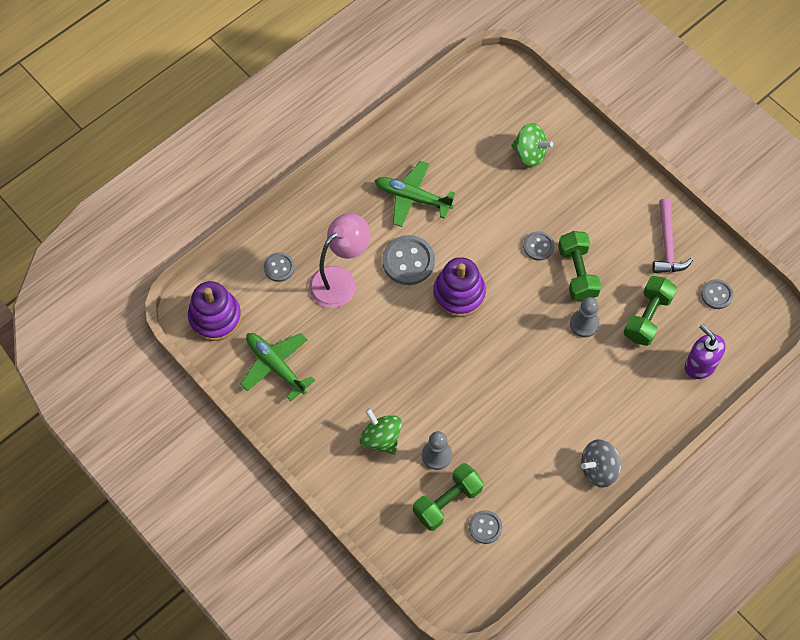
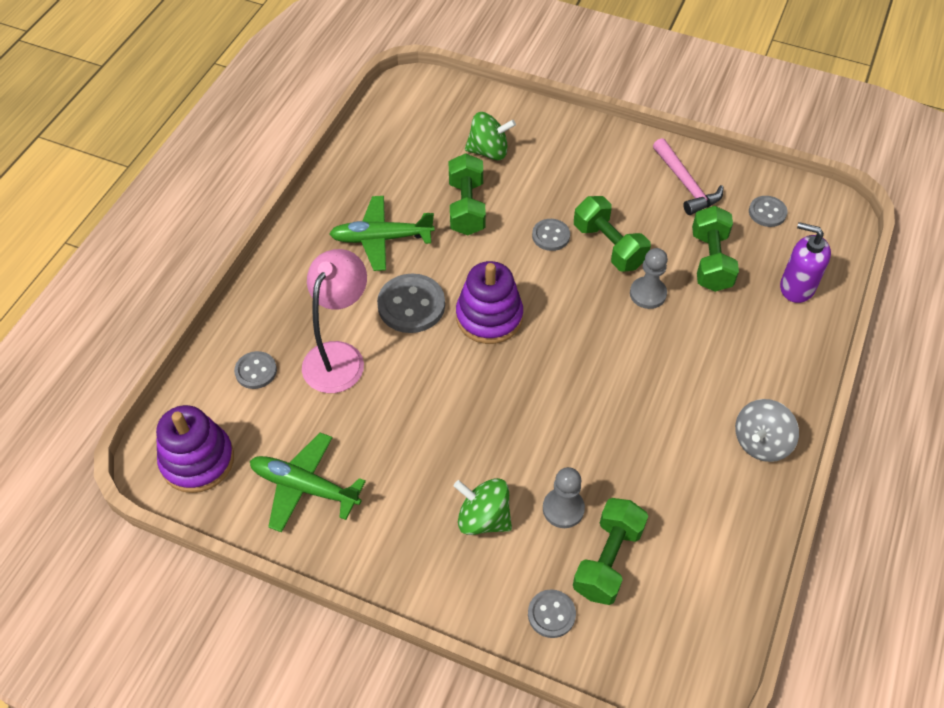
camera: 25 degrees left, 10 degrees down
(485, 527) = (671, 571): grey button -> grey button (551, 614)
(488, 196) = (466, 207): none -> green dumbbell

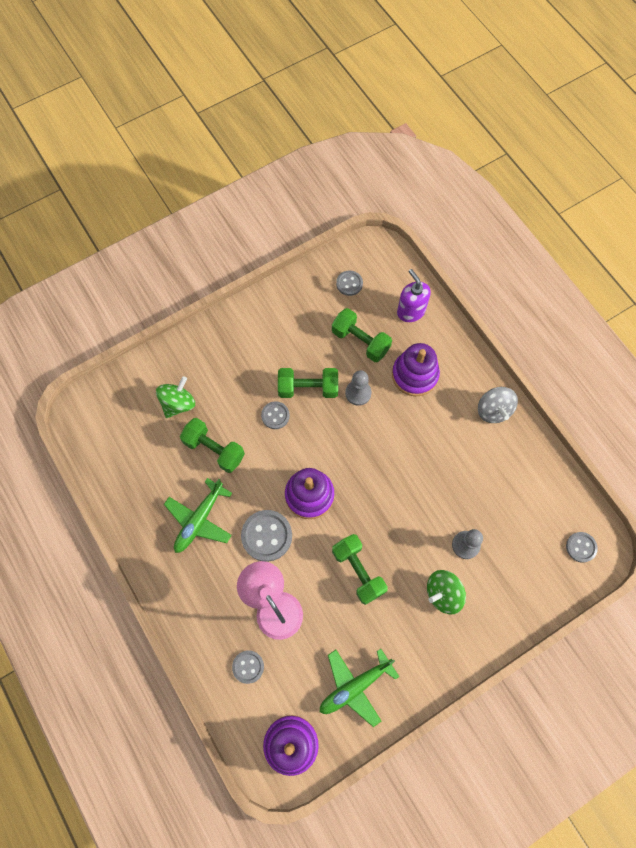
camera: 55 degrees left, 15 degrees up
(551, 614) = (523, 597): grey button -> grey button (581, 547)
(608, 560) = (510, 543): green dumbbell -> green dumbbell (358, 571)
(686, 184) = (295, 310): pink hammer -> none
(723, 335) = (415, 375): none -> purple stacking toy
(796, 287) = (410, 311): purple soap dispenser -> purple soap dispenser turned 90 degrees clockwise

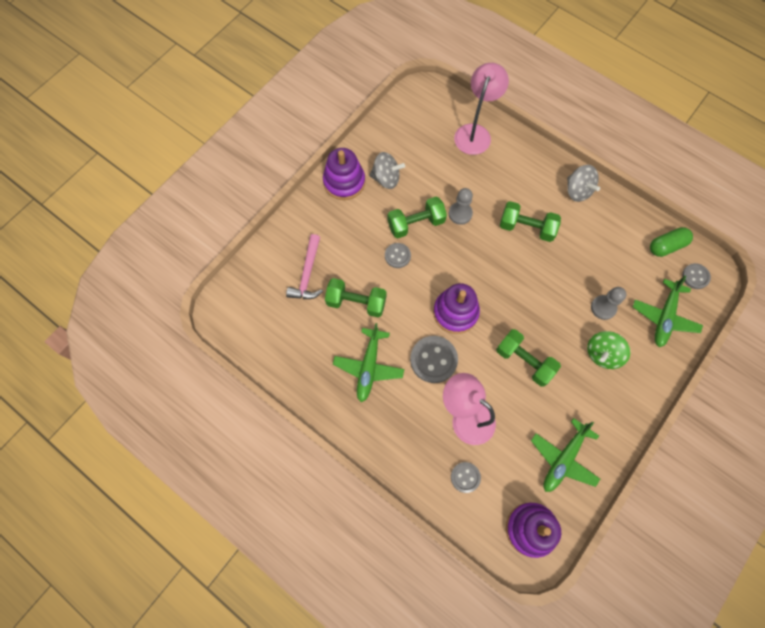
camera: 20 degrees left, 0 degrees up
(178, 403) = (307, 274): green spinning top -> pink hammer
(297, 330) = (386, 178): none -> grey spinning top
(349, 283) = (414, 126): grey button -> none
(360, 341) = (443, 170): green dumbbell -> green dumbbell (526, 228)
(410, 311) = (475, 133): purple soap dispenser -> pink lamp
(415, 375) = (501, 183): purple stacking toy -> purple stacking toy (344, 182)
(527, 578) = (664, 317): none -> green plane
(564, 503) = (666, 246): none -> green capsule

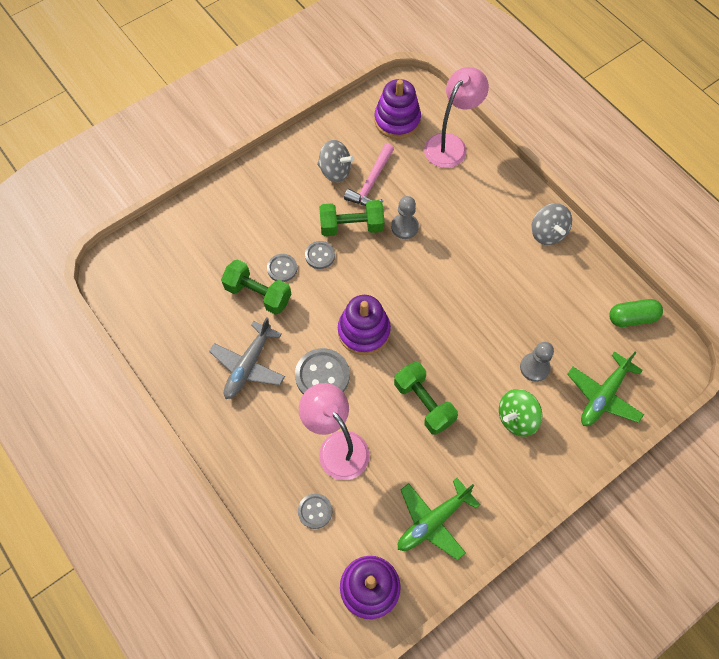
camera: 15 degrees right, 5 degrees down
(307, 274) = (215, 251): pink hammer -> pink hammer (371, 183)
(344, 182) = (288, 164): purple stacking toy -> purple stacking toy (397, 120)
(368, 367) = (248, 365): green plane -> grey plane
(526, 228) = (475, 259): green dumbbell -> none
(695, 276) = (655, 360): grey button -> grey button (282, 268)

